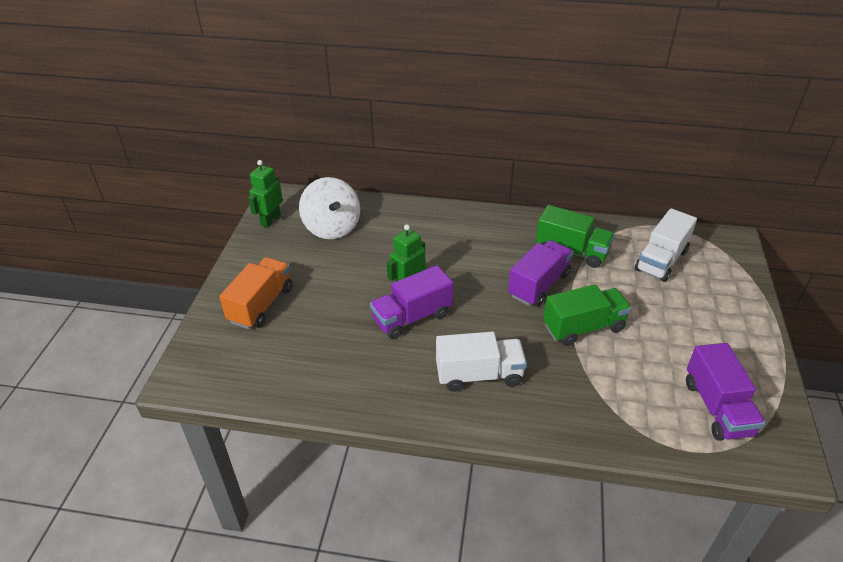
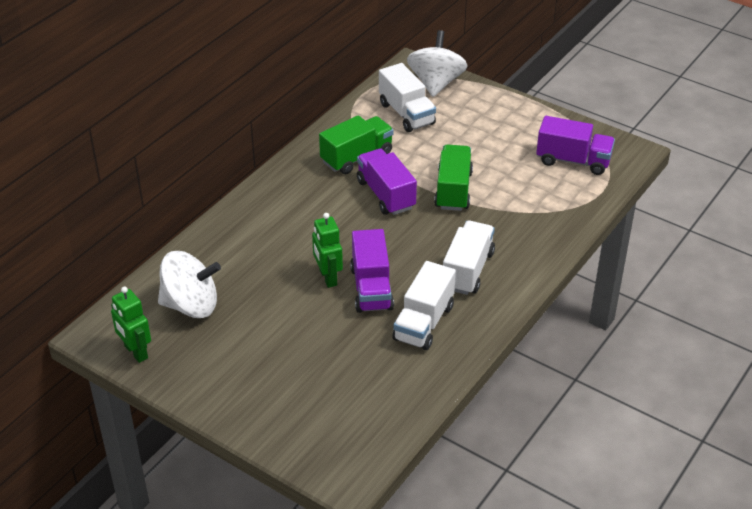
camera: 65 degrees left, 0 degrees up
(261, 305) = (278, 392): orange truck -> none
(389, 366) = (423, 322): none -> white truck
(726, 264) = (436, 83): none -> white spinning top

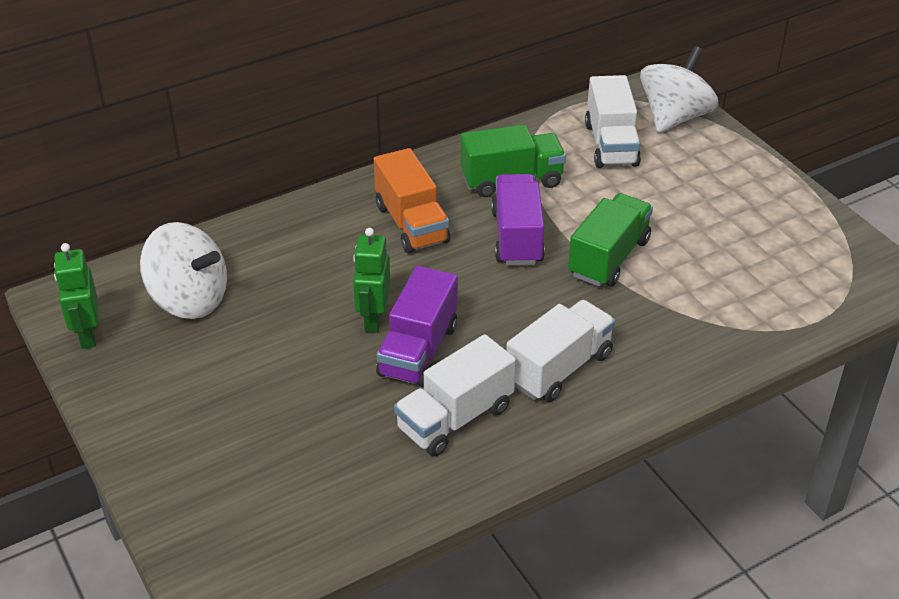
camera: 25 degrees right, 0 degrees up
(309, 207) = (411, 224): none -> orange truck
(573, 161) = (800, 267): purple truck -> none

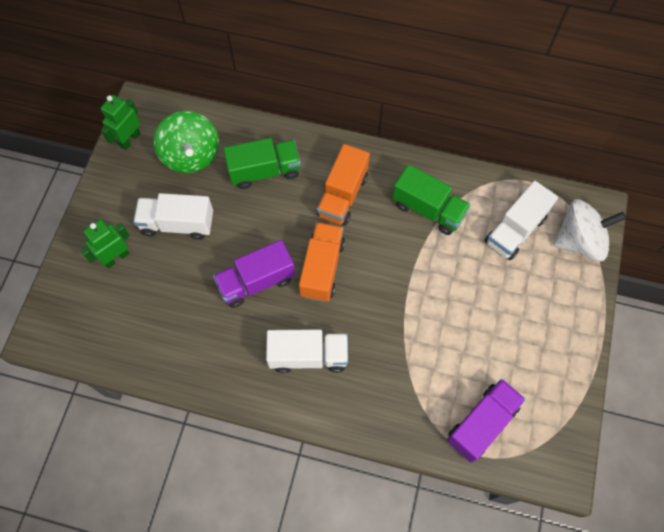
camera: 45 degrees right, 25 degrees up
(189, 299) = (191, 155): white spinning top -> green spinning top
(373, 319) = (257, 242): green robot -> green robot (116, 258)
(455, 418) = (228, 338): white truck -> white truck (177, 224)
(473, 292) = (322, 268): none -> orange truck
(517, 237) = (385, 252): purple truck -> purple truck (482, 423)
(609, 258) = (417, 309): green truck -> green truck (264, 171)

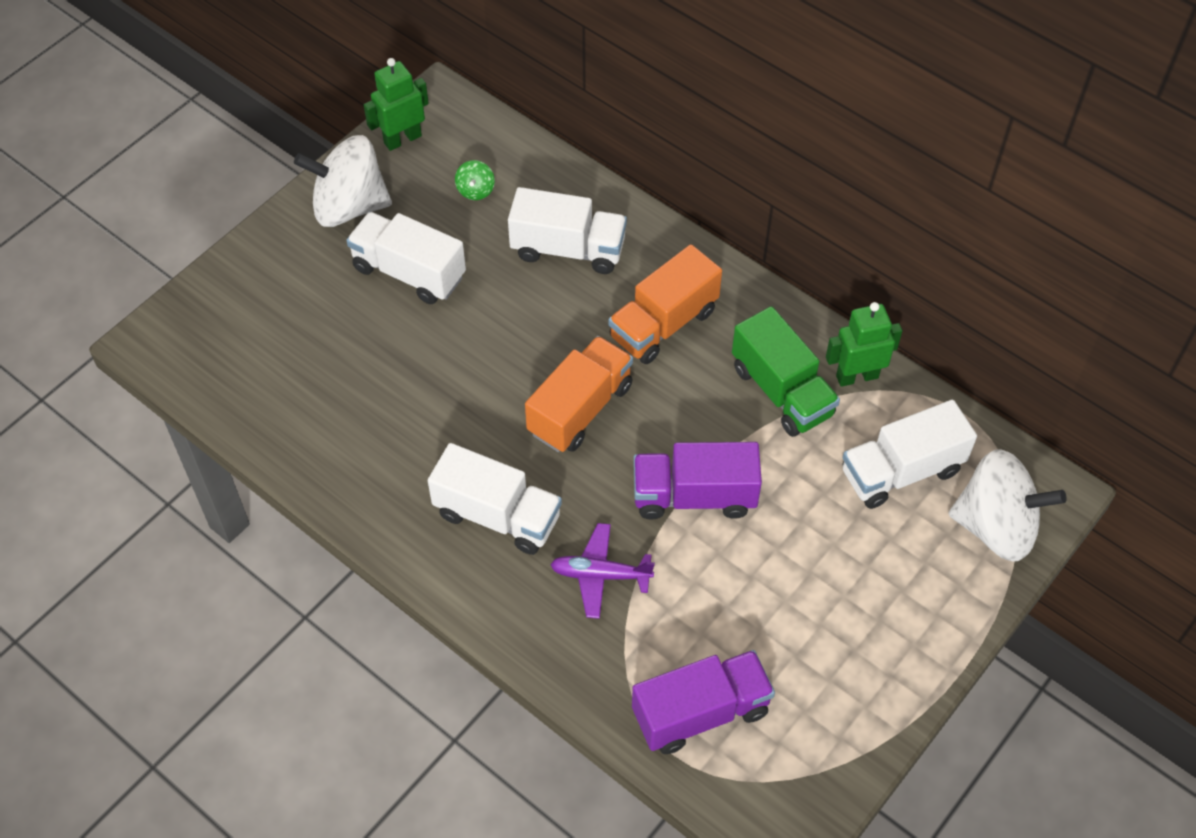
camera: 25 degrees right, 10 degrees down
(116, 258) = (303, 283): green robot -> green robot (857, 376)
(119, 196) = (349, 206): none -> white spinning top
(191, 155) = (475, 190): green spinning top -> green spinning top, size x0.41
(256, 281) = (477, 389): purple truck -> purple truck (694, 496)
(264, 171) = (568, 249): green truck -> white truck
(385, 366) = (600, 575): none -> purple plane

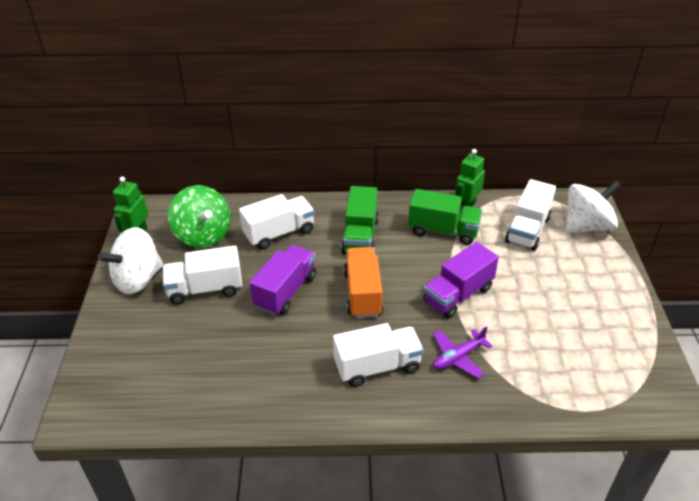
camera: 40 degrees left, 15 degrees down
(475, 190) = (203, 235): green spinning top -> green spinning top, size x2.43
(663, 324) = (360, 236): orange truck -> green truck
(700, 712) = (575, 383): purple truck -> purple truck (285, 291)

